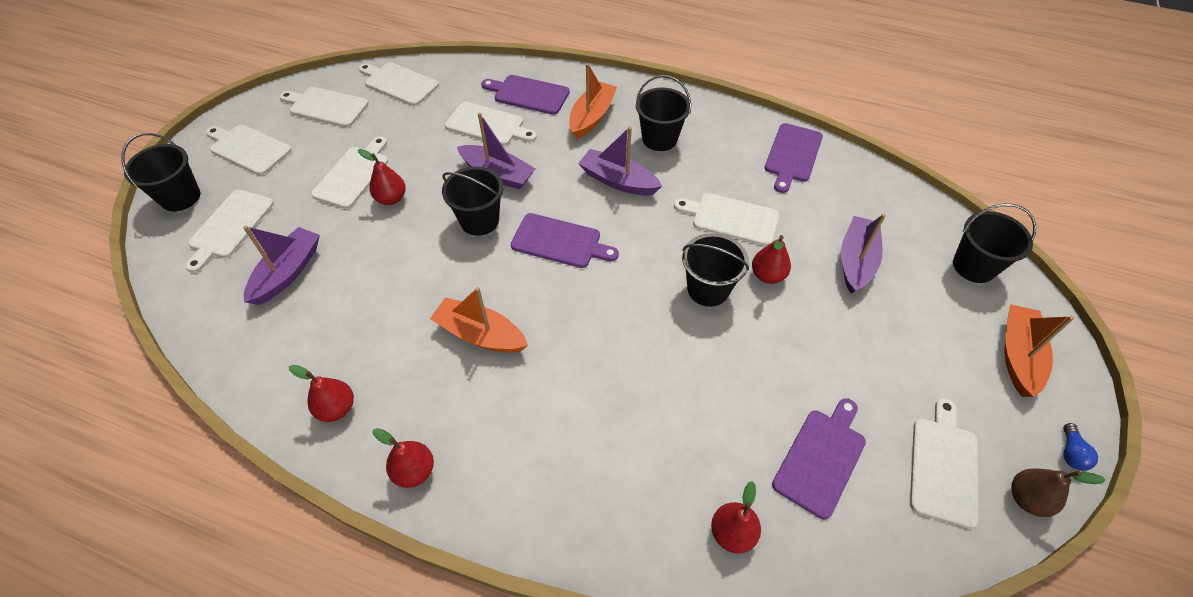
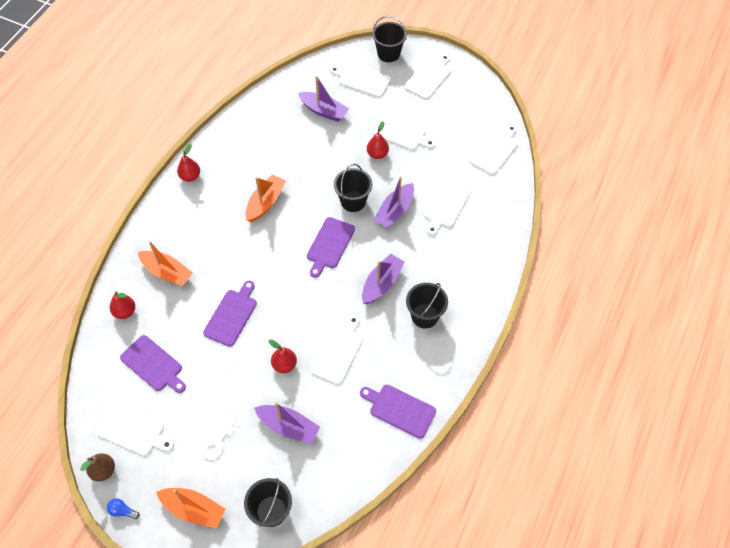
camera: 95 degrees right, 5 degrees up
(326, 107) = (469, 111): white cutting board -> none
(336, 408) = (232, 142): red pear -> none
(528, 94) = (480, 231): purple cutting board -> purple cutting board (232, 315)
(592, 117) = (452, 272): orange boat -> orange boat (167, 272)
(708, 289) = (279, 326): black bucket -> none
(911, 340) = (218, 442): none -> white key

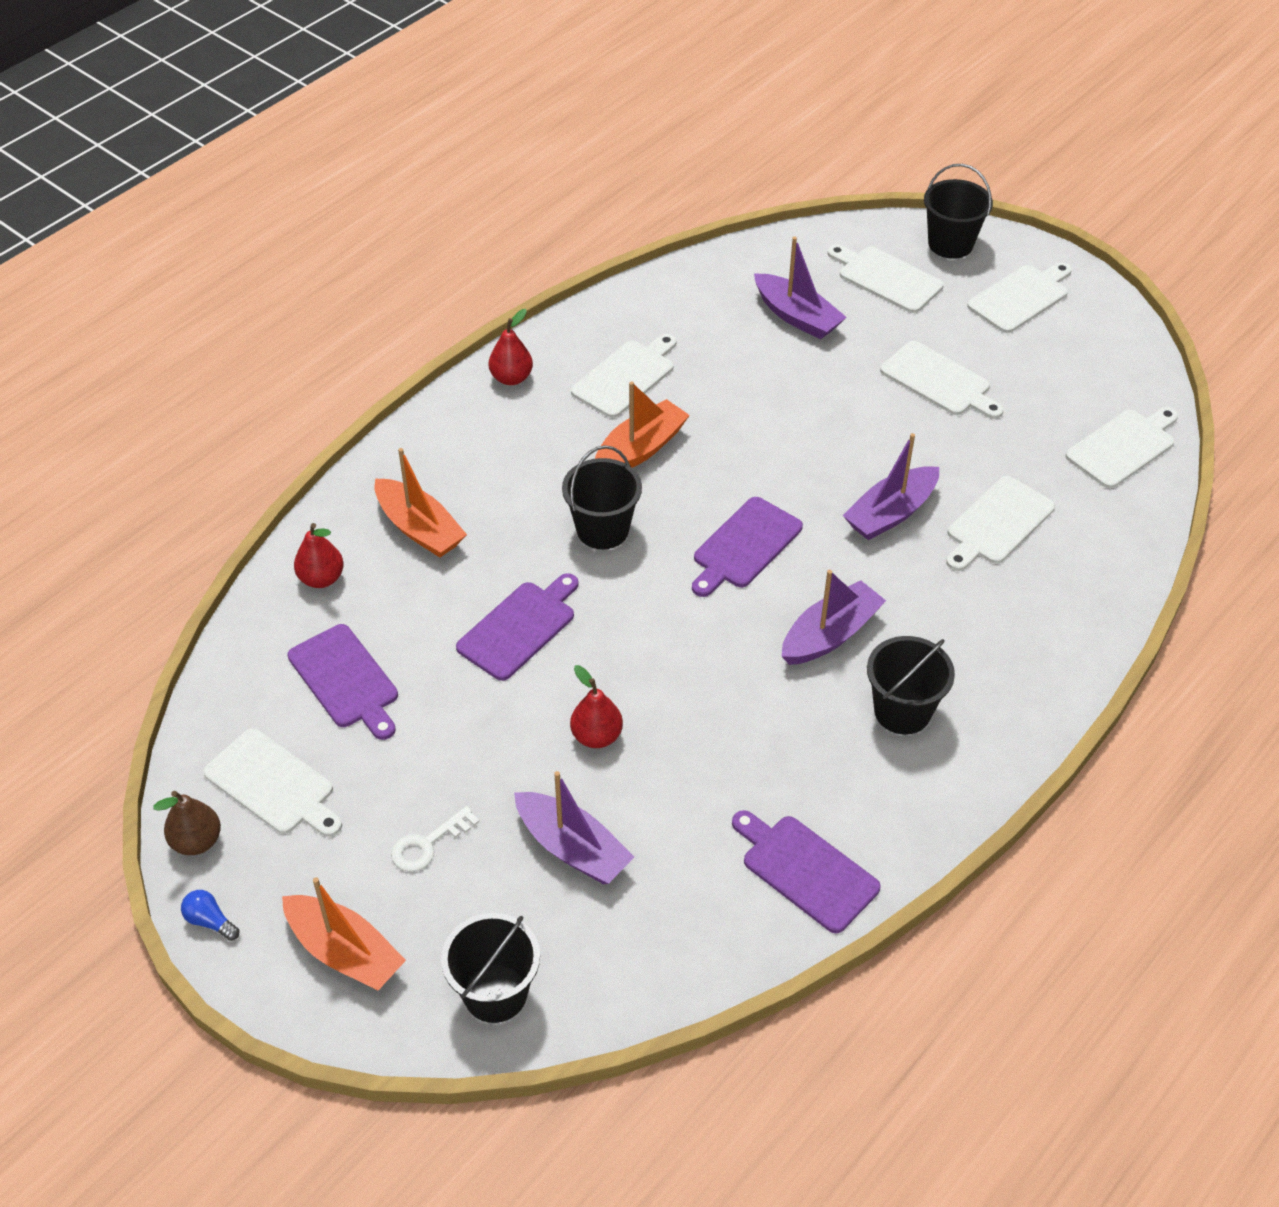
camera: 15 degrees right, 10 degrees down
(338, 351) = (709, 736): white cutting board -> white cutting board (626, 377)
(353, 201) = (812, 480): black bucket -> black bucket (602, 529)
(377, 154) = (882, 409): red pear -> none

